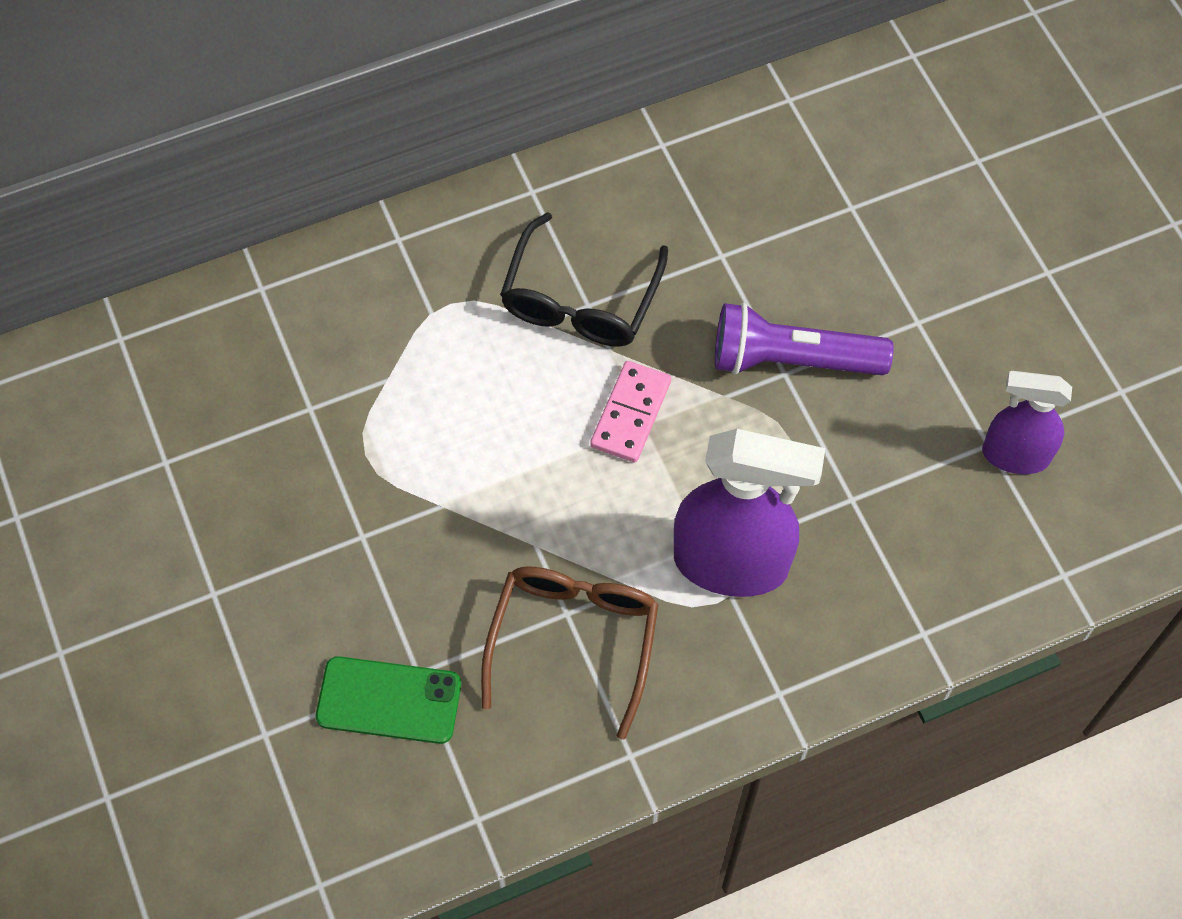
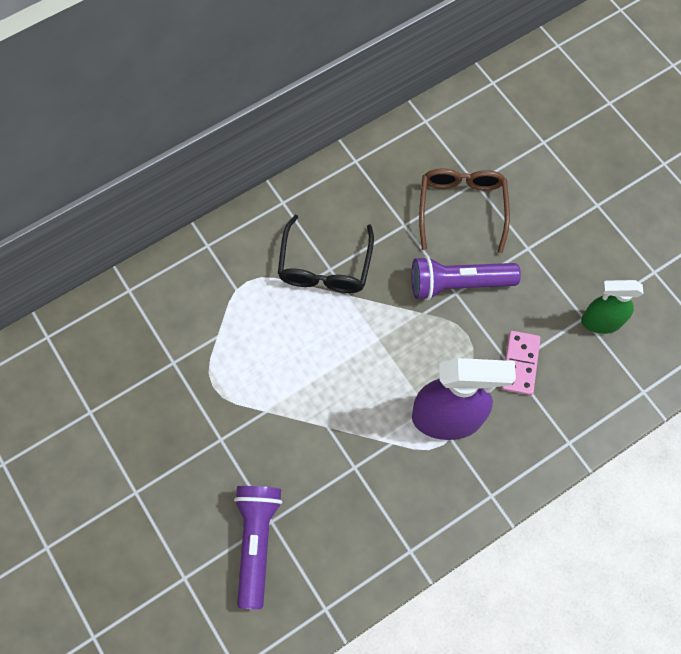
camera: 10 degrees left, 5 degrees up
(389, 700) = (257, 542): green phone -> purple flashlight
(574, 639) = (362, 483): brown glasses -> brown glasses (461, 207)
(631, 414) = (369, 334): pink domino -> pink domino (520, 363)
(1015, 455) = (600, 322): purple spray bottle -> green spray bottle

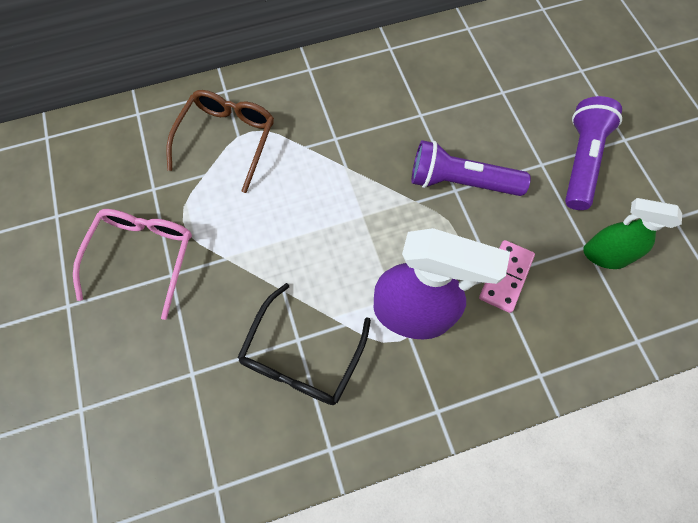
camera: 15 degrees right, 0 degrees up
(188, 428) = (144, 255): none -> pink glasses
(257, 542) = (169, 392): purple flashlight -> purple flashlight (580, 161)
(325, 267) = (330, 135): black glasses -> black glasses (301, 357)
(461, 207) = (483, 111): brown glasses -> brown glasses (228, 139)

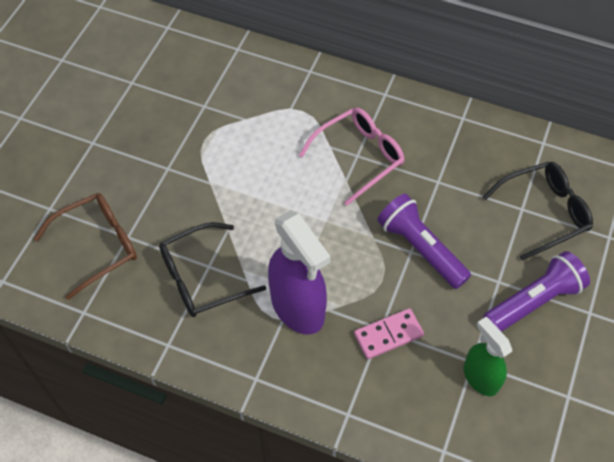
camera: 40 degrees right, 10 degrees down
(144, 255) = (161, 144): pink glasses -> pink glasses (360, 156)
(228, 139) = (281, 105): brown glasses -> brown glasses (98, 245)
(521, 83) = (544, 212): none -> black glasses

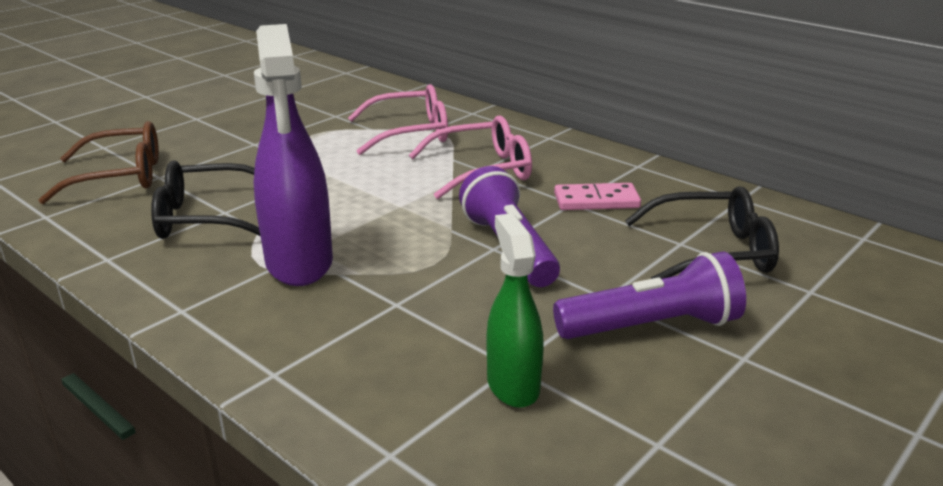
camera: 20 degrees right, 30 degrees down
(279, 117) = (411, 133): none -> pink glasses
(388, 335) = (402, 311): pink domino -> pink domino (596, 201)

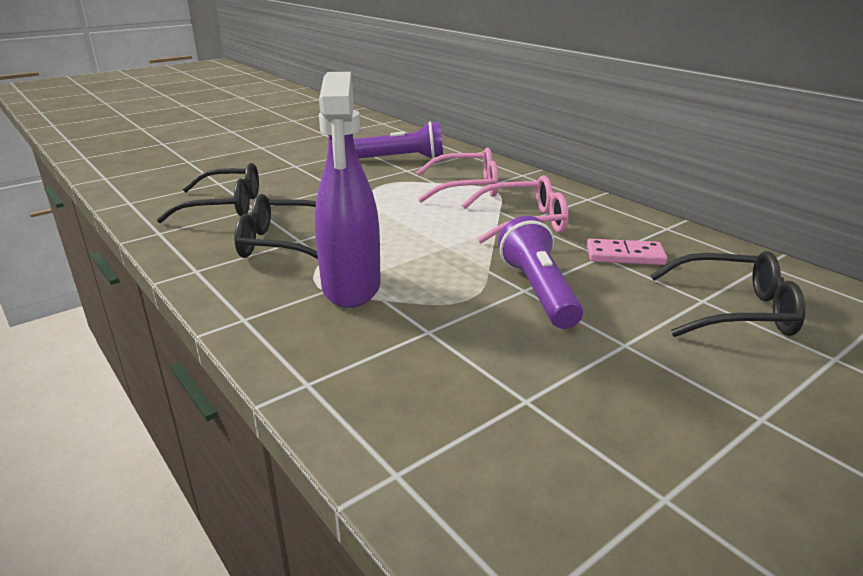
camera: 10 degrees right, 0 degrees up
(121, 176) = (226, 206): brown glasses -> black glasses
(513, 385) = (524, 419): green spray bottle -> none
(651, 326) = (668, 377): purple flashlight -> purple flashlight (402, 159)

